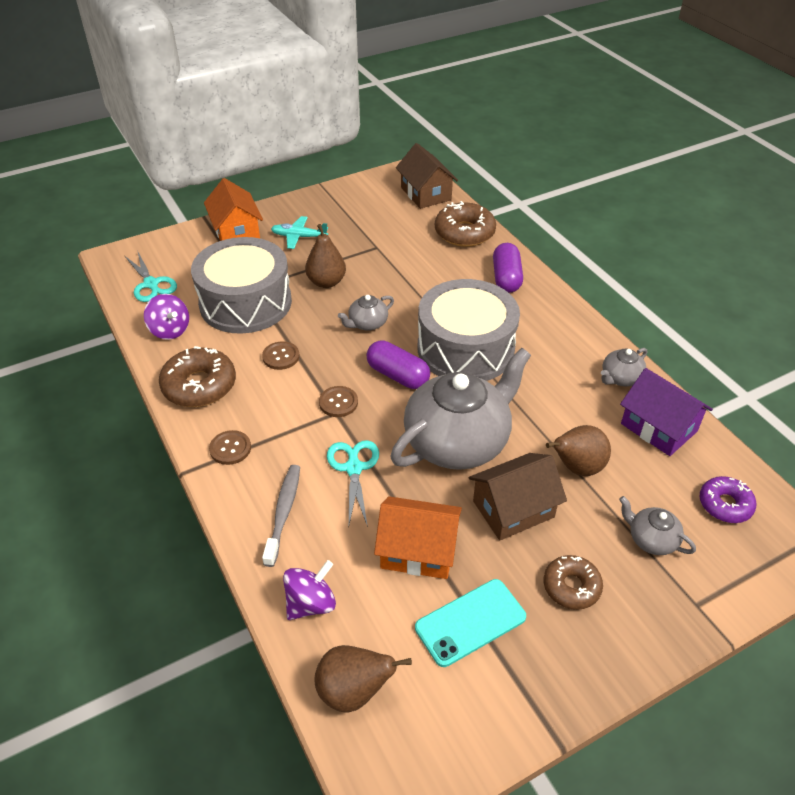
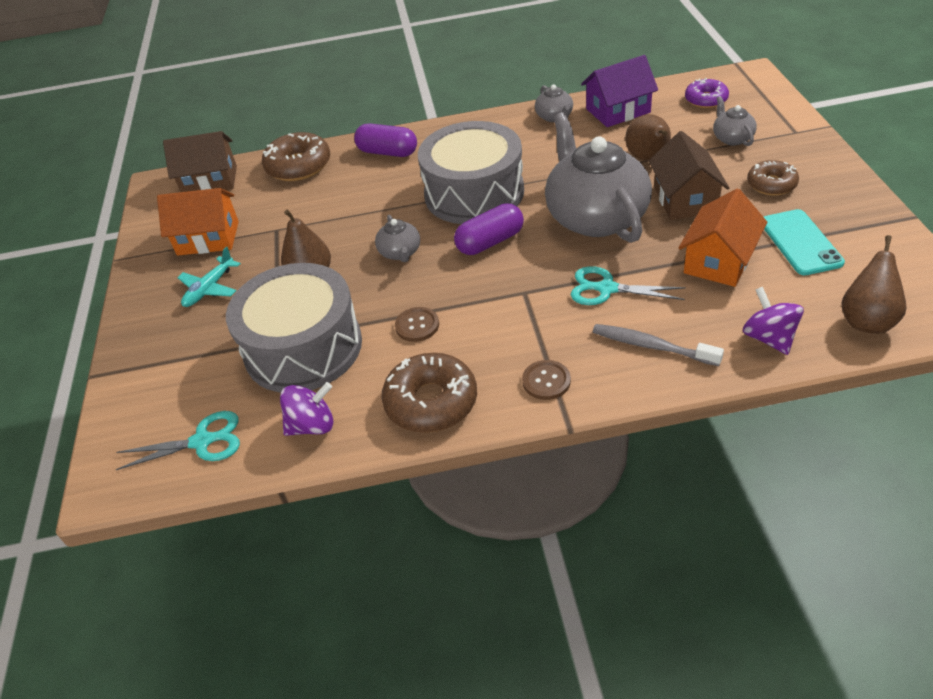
camera: 65 degrees left, 0 degrees up
(236, 231) = (152, 345): orange house -> orange house (208, 238)
(338, 402) = (510, 288): brown button -> none
(651, 539) = (732, 138): grey teapot -> grey teapot turned 105 degrees clockwise

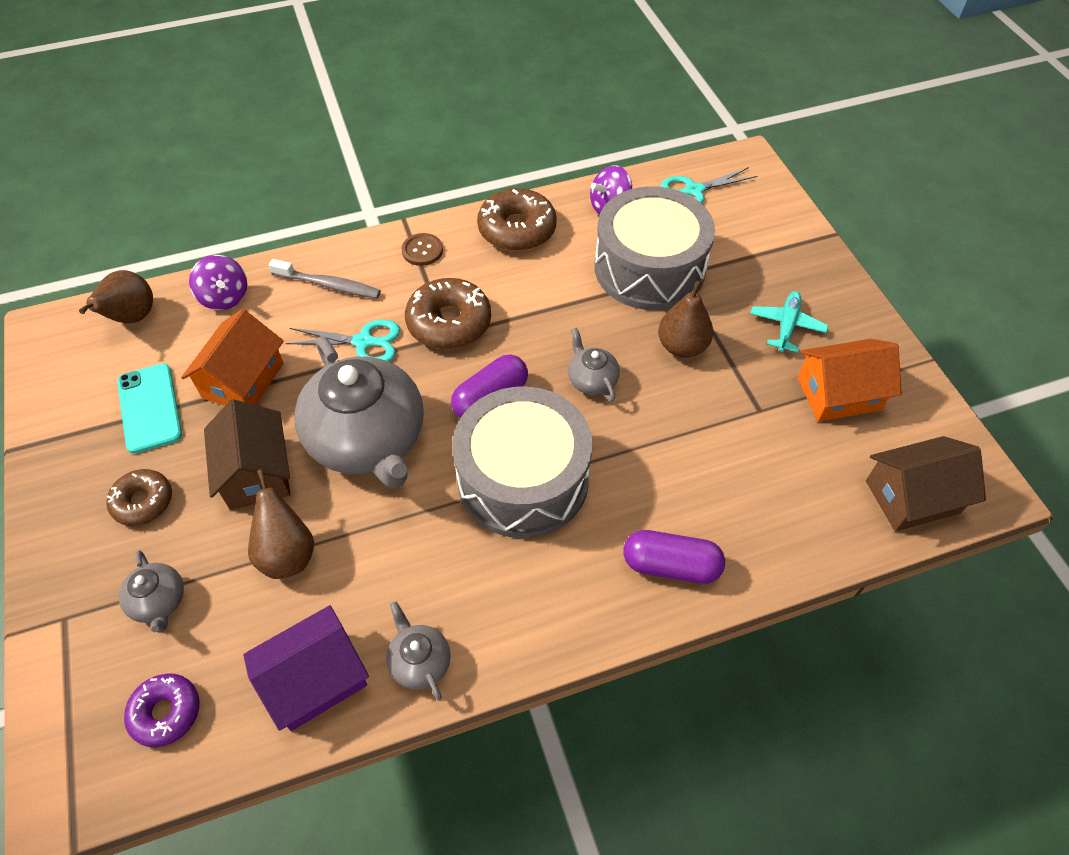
camera: 165 degrees right, 10 degrees up
(298, 166) = (796, 532): brown donut -> brown donut (449, 322)
(417, 325) = (547, 294): brown button -> none

